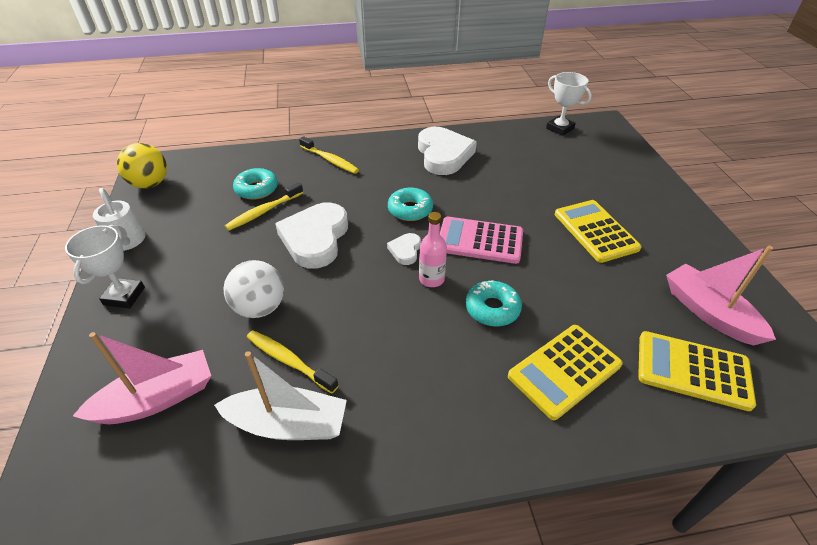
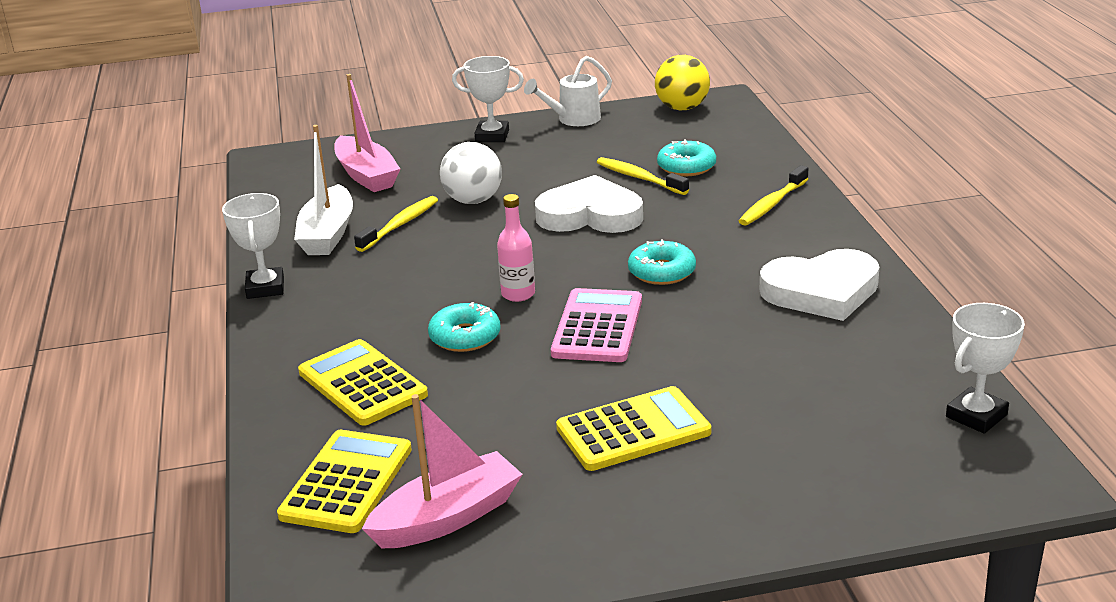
camera: 90 degrees right, 15 degrees down
(395, 473) = (265, 288): none -> white trophy
(405, 250) = (572, 274): white heart -> none

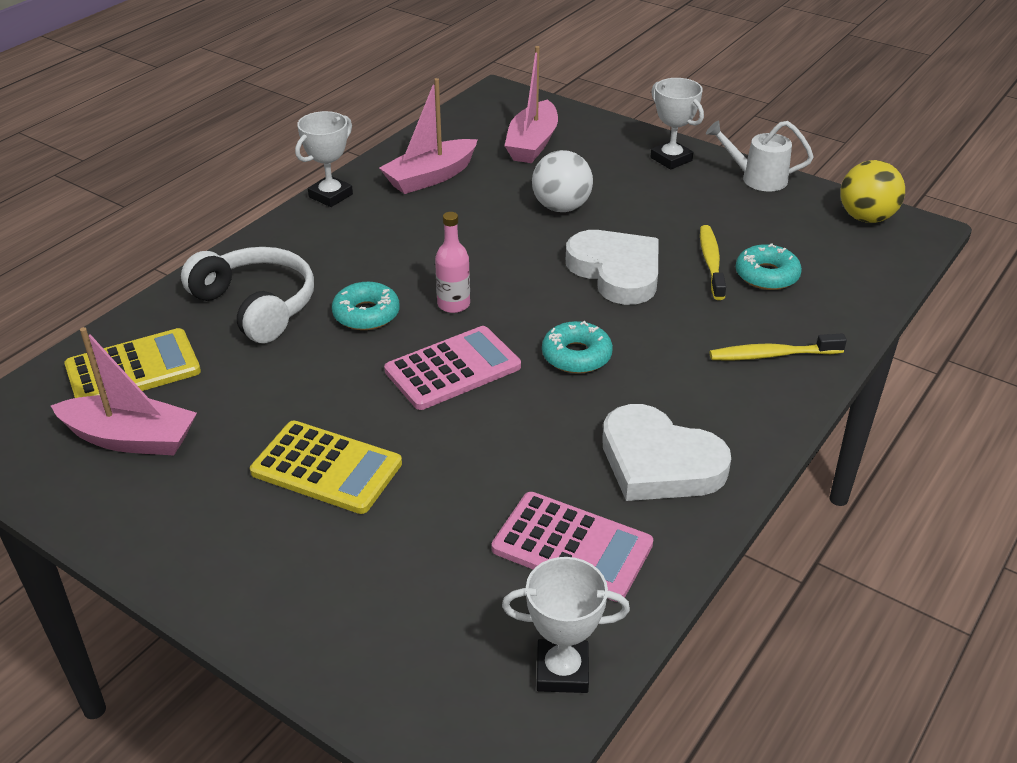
camera: 45 degrees right, 10 degrees up
(327, 234) = (430, 177): white boat -> pink boat
(362, 384) = (256, 305): yellow calculator -> white headphones
(400, 225) = (483, 198): yellow toothbrush -> none
(862, 361) = (572, 547): none -> pink calculator

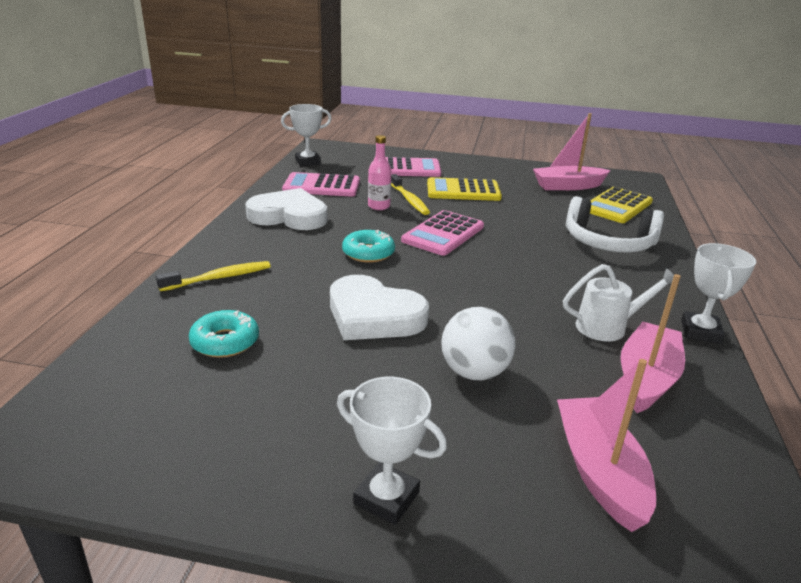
camera: 155 degrees right, 10 degrees down
(364, 580) = (406, 168): none -> pink calculator
(366, 314) = (533, 251): turquoise donut -> none
(453, 304) = (482, 267): pink bottle -> pink bottle (379, 206)
(711, 262) = (285, 343): yellow toothbrush -> yellow toothbrush (409, 200)
(757, 178) = (243, 491): white watering can -> white watering can (608, 327)
(866, 218) = (83, 452): yellow ball -> none

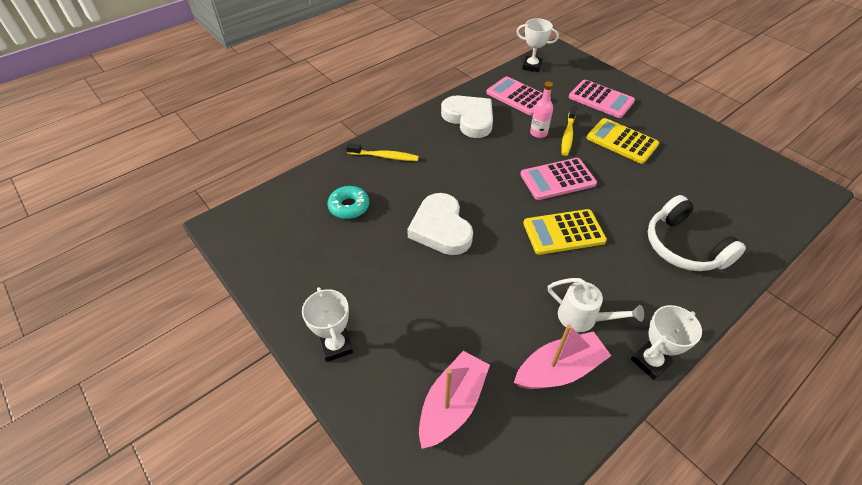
camera: 40 degrees right, 20 degrees up
(368, 253) = (488, 175): turquoise donut -> none
(474, 372) = (455, 301): white ball -> none
(568, 186) = (725, 171): pink boat -> none
(617, 206) = (745, 213): yellow calculator -> yellow calculator (563, 232)

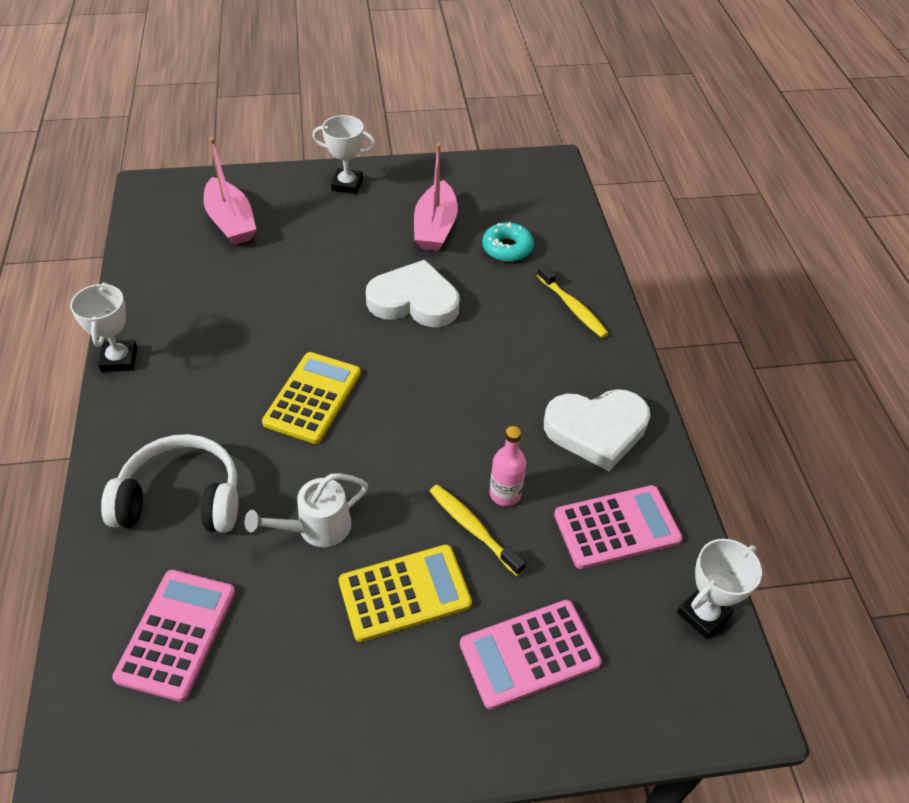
camera: 120 degrees right, 0 degrees up
(384, 156) = (573, 307): yellow toothbrush -> yellow toothbrush turned 75 degrees counterclockwise
(557, 179) = (396, 451): pink calculator -> pink calculator (176, 634)
(559, 369) = (184, 295): pink boat -> pink boat (435, 227)
(583, 318) = (206, 343): white watering can -> white watering can (316, 528)

